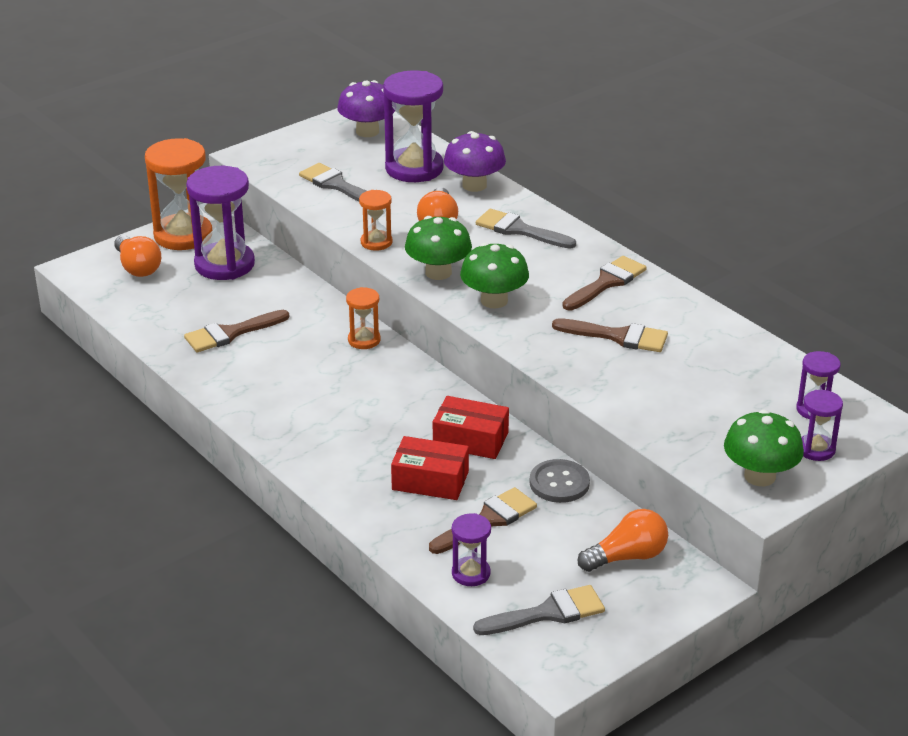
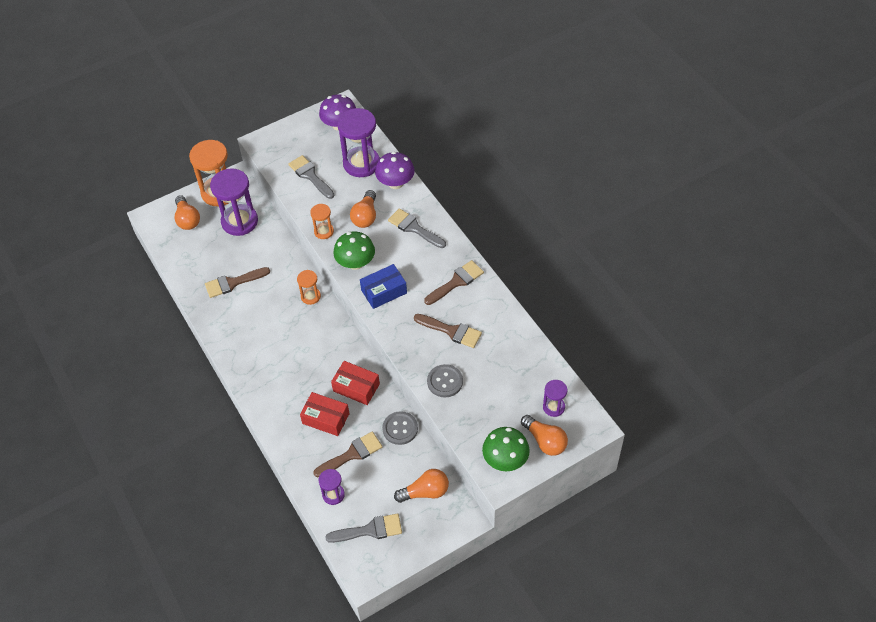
camera: 10 degrees right, 20 degrees up
(494, 300) = (384, 291): green mushroom -> blue box
(627, 393) = (445, 381): none -> grey button
(816, 449) = (545, 441): purple hourglass -> orange light bulb

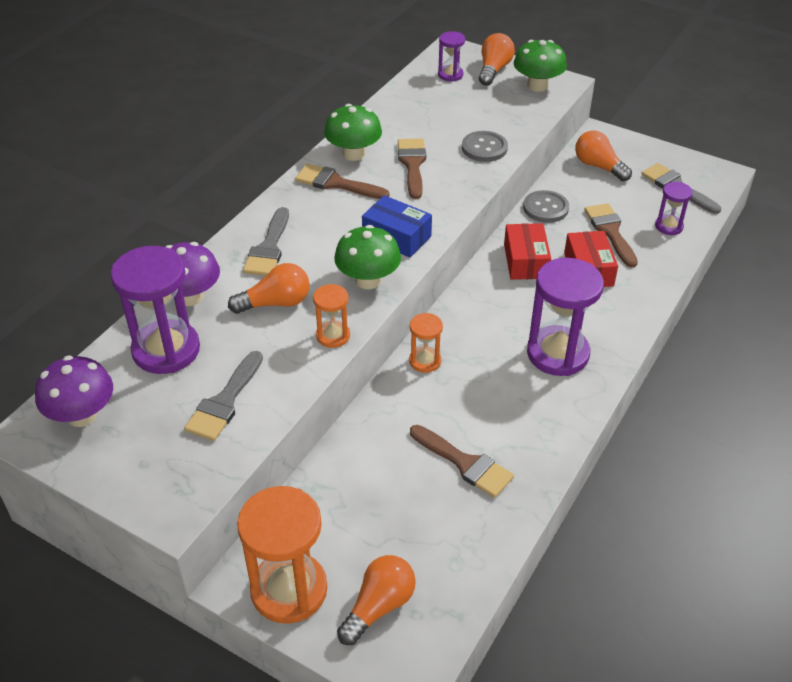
camera: 120 degrees left, 10 degrees down
(239, 221) = (338, 520): purple hourglass -> purple hourglass (557, 353)
(352, 454) = (610, 231): brown brush -> brown brush turned 45 degrees clockwise
(483, 303) = (353, 154): none -> green mushroom

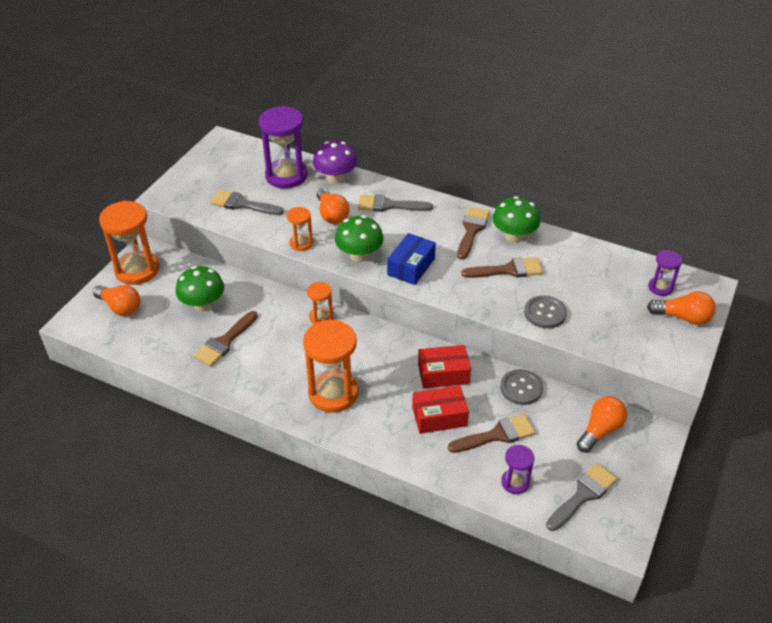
camera: 85 degrees right, 0 degrees up
(82, 415) = (234, 154): purple mushroom -> none
(537, 85) = (666, 350): green mushroom -> green mushroom (203, 304)
(557, 353) = (333, 393): purple hourglass -> orange hourglass

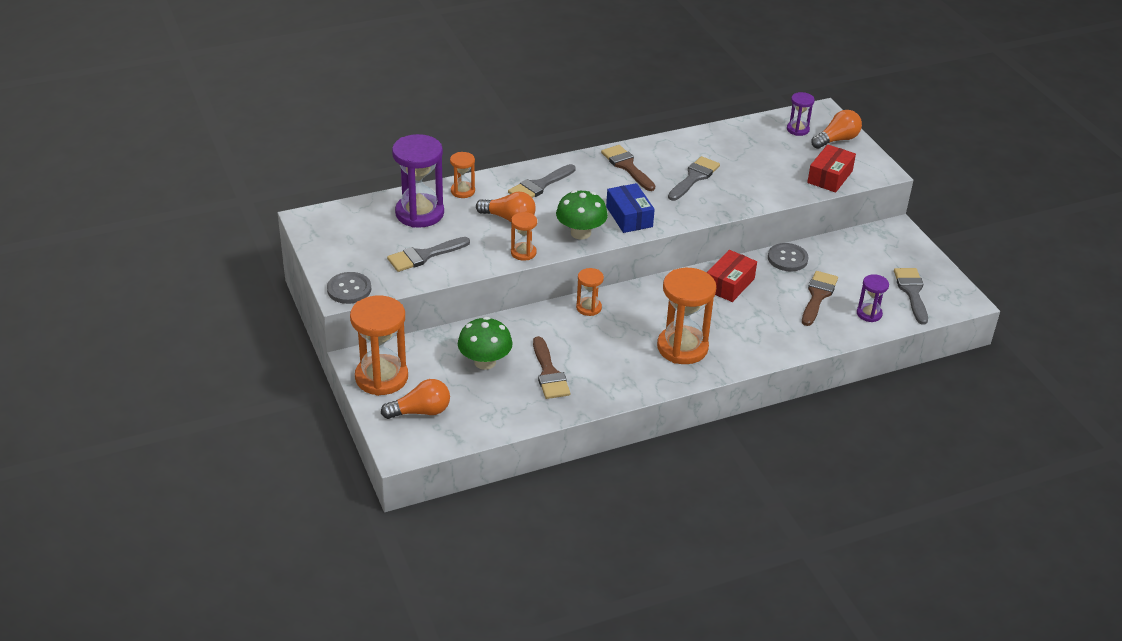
camera: 50 degrees left, 5 degrees down
(335, 178) = (462, 191): purple mushroom -> orange hourglass
(439, 416) = (769, 311): red box -> red box (830, 177)
(508, 270) = (694, 177): brown brush -> grey brush
(514, 236) = (661, 153): green mushroom -> none
(545, 313) = (760, 189): grey button -> grey button (349, 289)
(600, 430) = (866, 250): orange light bulb -> none

